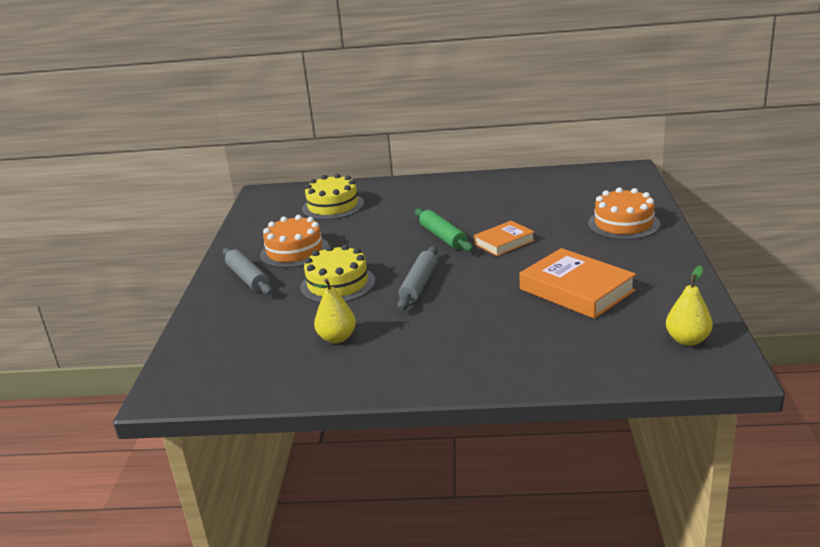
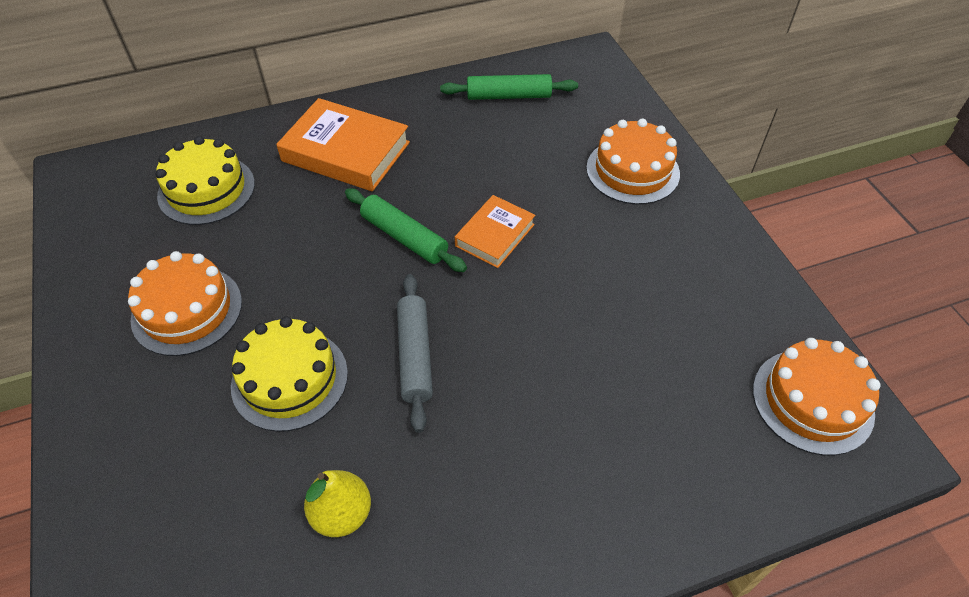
camera: 25 degrees left, 25 degrees up
(248, 278) = (133, 394): grey rolling pin -> none
(554, 183) = (508, 96): none -> green rolling pin
(576, 290) = (634, 323): orange book -> orange book (346, 152)
(687, 340) = (812, 401): yellow pear -> orange cake

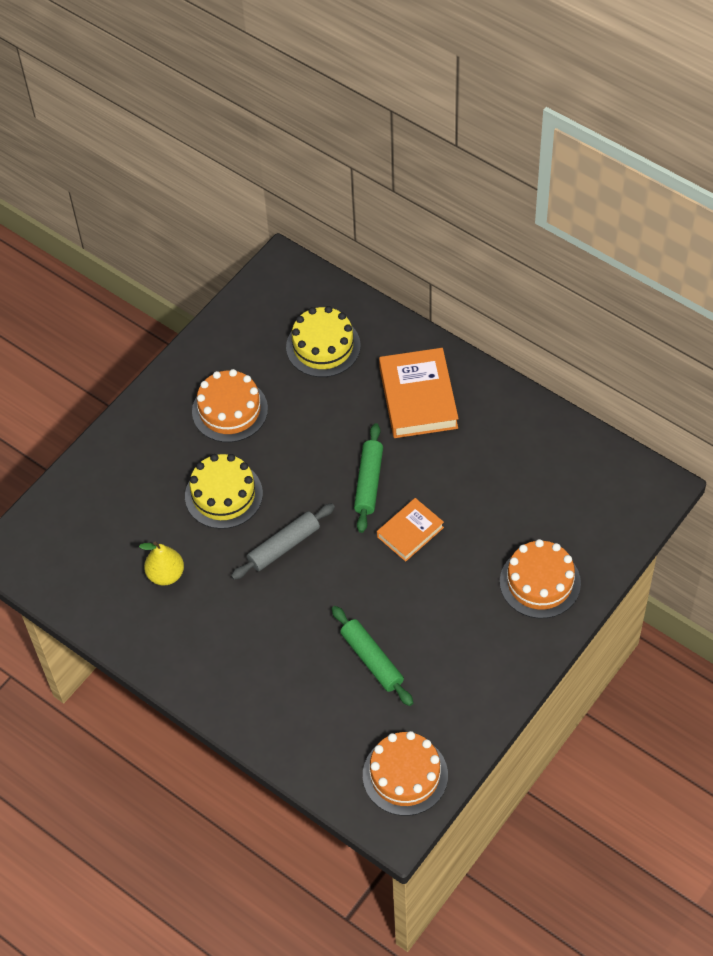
camera: 60 degrees right, 5 degrees up
(495, 235) = (410, 532): orange book -> orange book turned 45 degrees counterclockwise
(508, 96) = (559, 459): green rolling pin -> green rolling pin (372, 659)

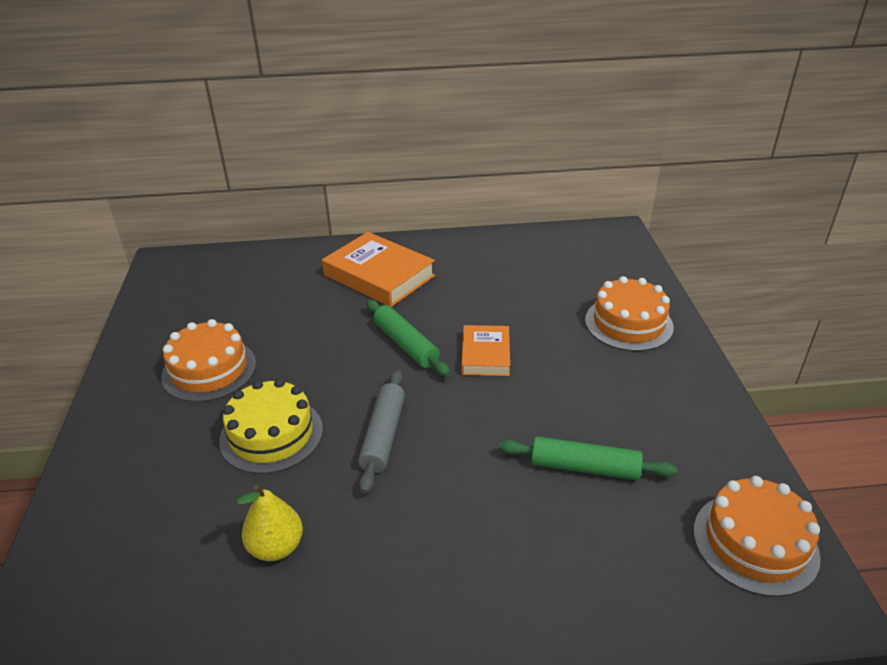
camera: 45 degrees left, 20 degrees down
(323, 346) = (257, 287): yellow cake -> none

